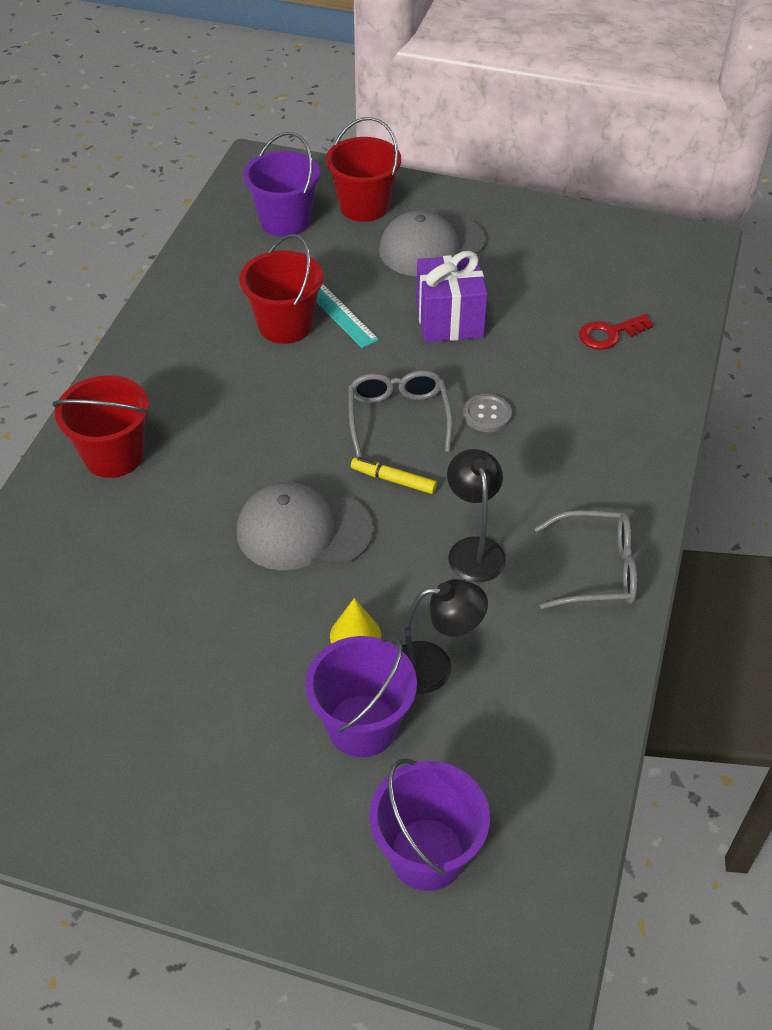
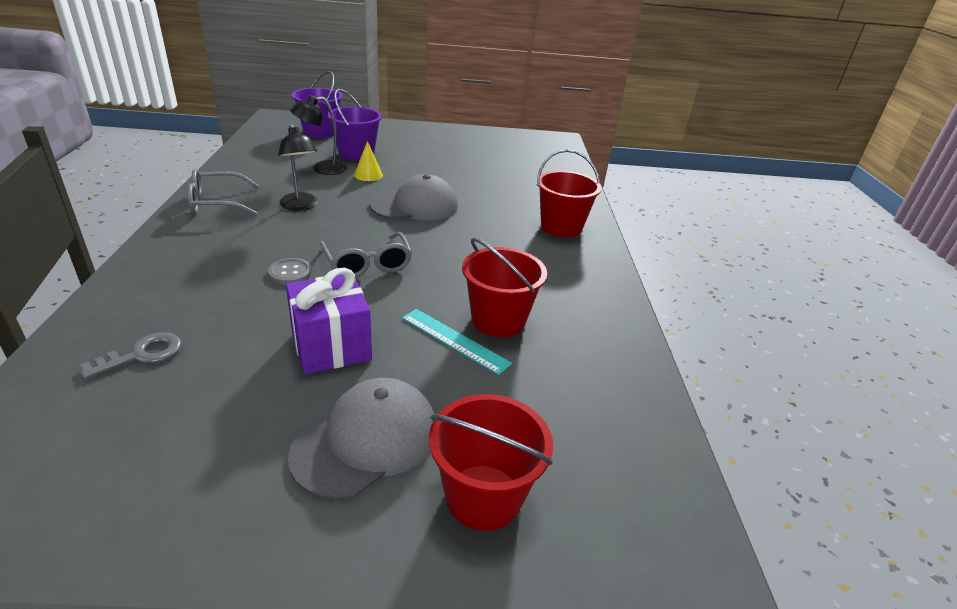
camera: 160 degrees right, 15 degrees down
(285, 221) = (577, 447): purple bucket -> none
(393, 480) = (362, 231): yellow marker -> none
(609, 334) = (142, 355): red key -> grey key

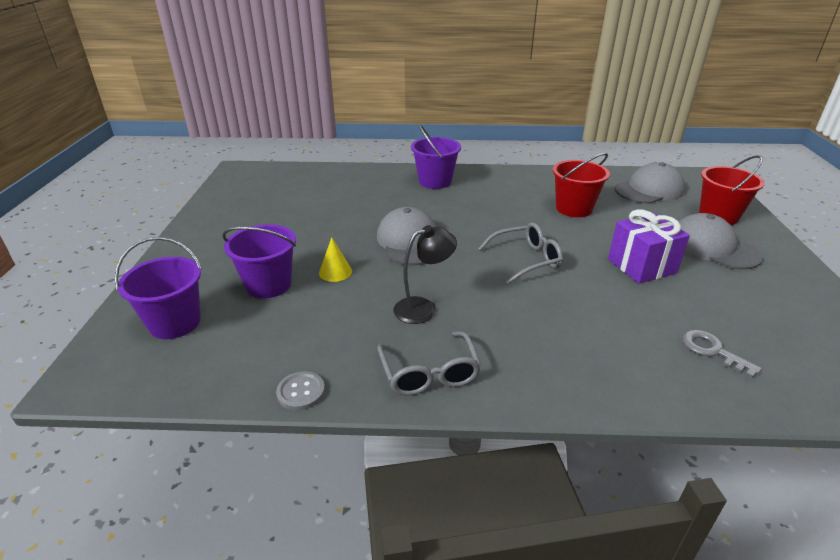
camera: 85 degrees left, 0 degrees up
(290, 273) = (558, 296): grey button -> grey button (301, 392)
(322, 169) = (317, 305): black lamp -> none
(454, 340) = (604, 223): turquoise ruler -> none
(561, 227) = (435, 181): red bucket -> purple bucket
(586, 424) = (649, 190): none -> grey cap

